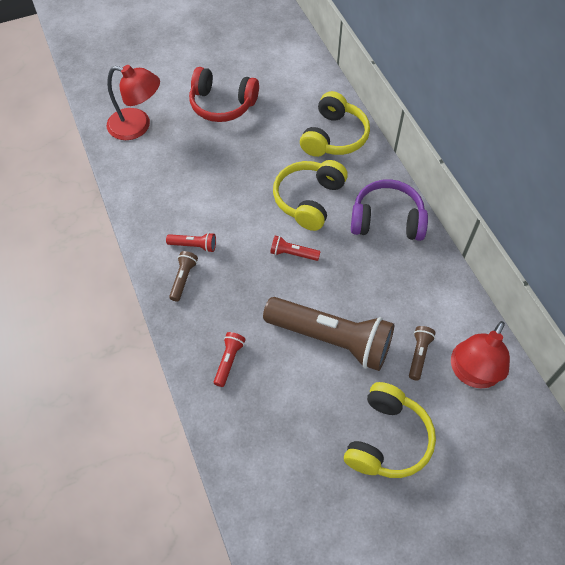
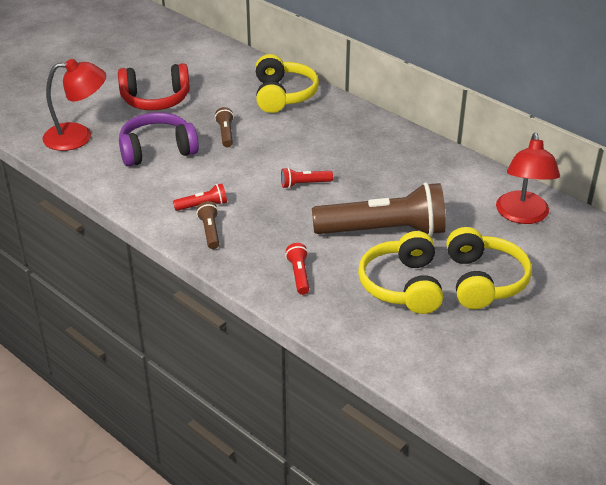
camera: 25 degrees left, 20 degrees down
(309, 200) = (292, 143): yellow headphones -> yellow headphones (403, 285)
(387, 220) = (374, 138): purple headphones -> purple headphones (157, 150)
(419, 355) = (469, 217): brown flashlight -> brown flashlight (225, 134)

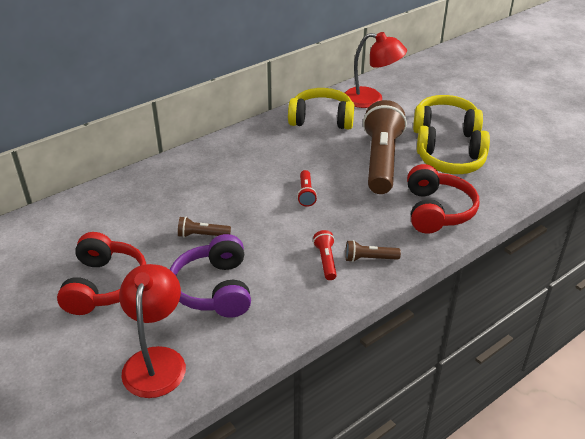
camera: 80 degrees left, 0 degrees up
(283, 95) = (147, 190): yellow headphones -> yellow headphones (321, 119)
(299, 275) = (436, 211): red flashlight -> red headphones

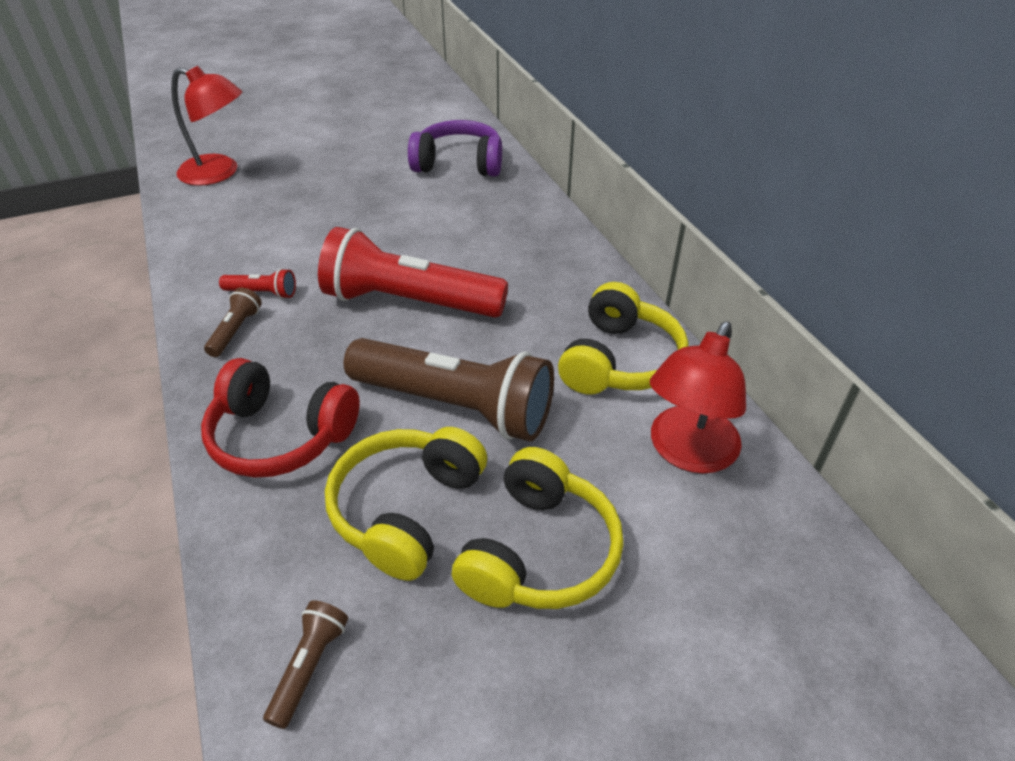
camera: 105 degrees right, 5 degrees up
(104, 285) = (340, 153): red headphones -> none
(202, 235) = (376, 211): brown flashlight -> brown flashlight (309, 667)
(214, 289) = (282, 210): purple headphones -> purple headphones (458, 164)
(306, 194) = (410, 302): red flashlight -> red flashlight, size x2.41

